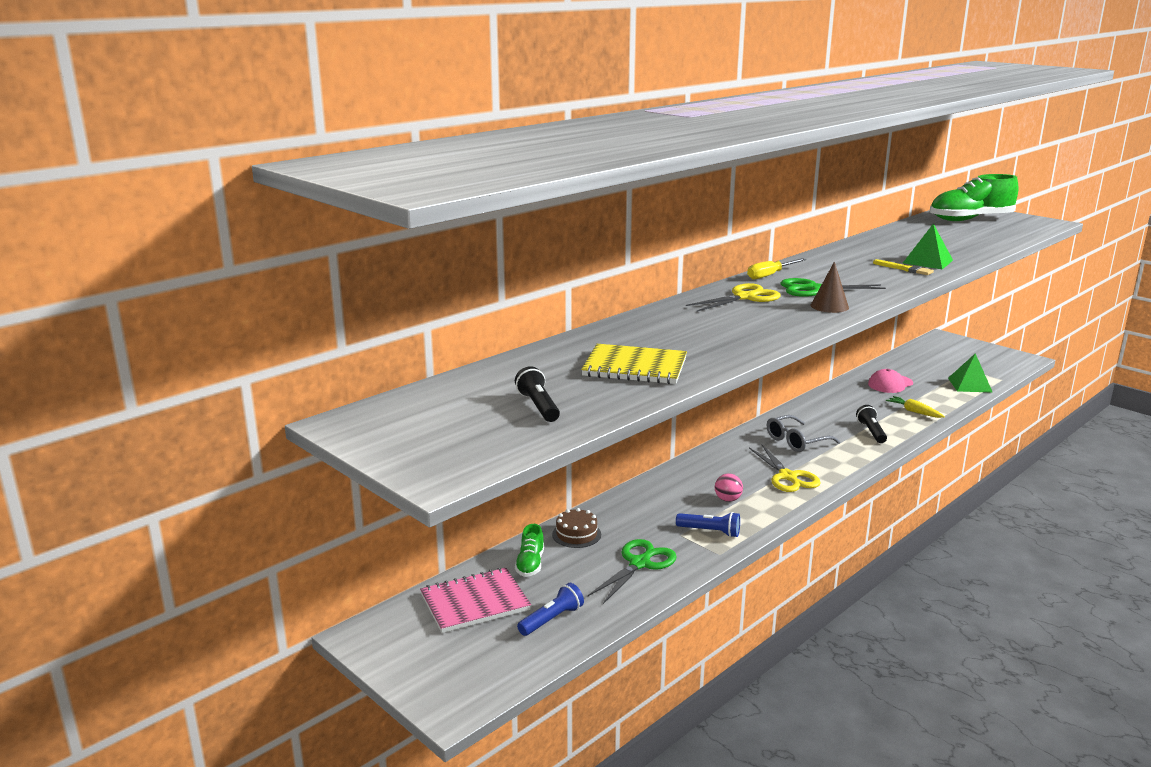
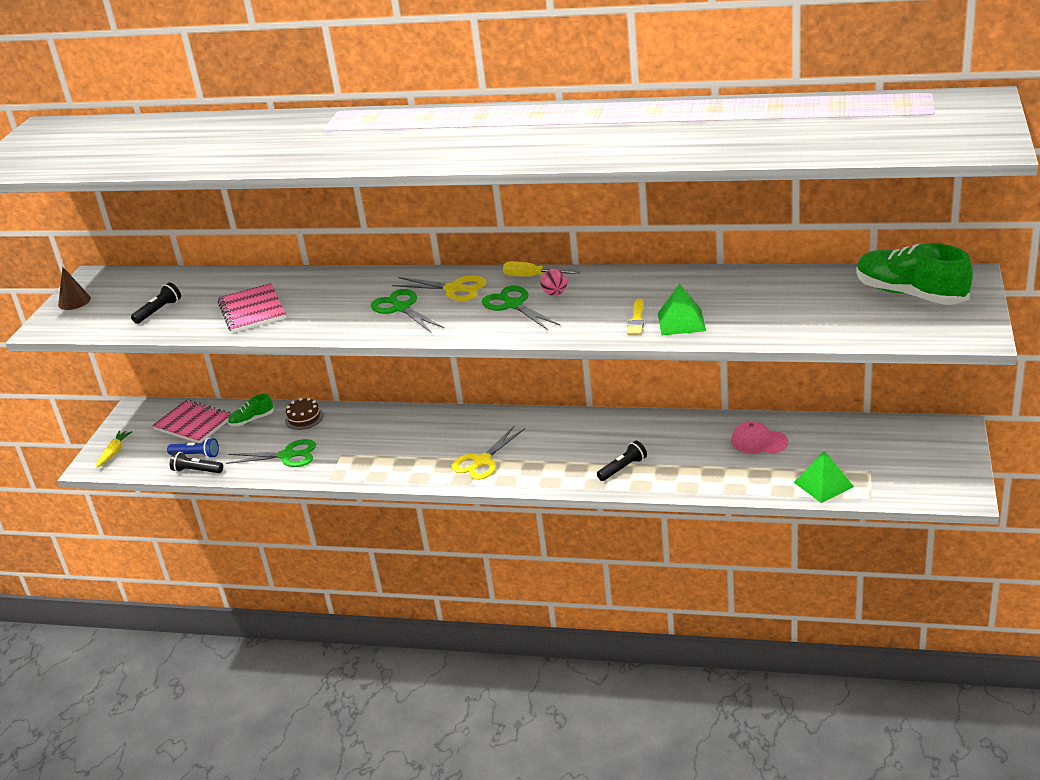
camera: 60 degrees right, 10 degrees up
(589, 628) = (196, 471): none -> black flashlight
(635, 367) = (252, 310): yellow notebook -> pink notebook
(710, 531) = (357, 463): blue flashlight -> none
(727, 499) = (414, 451): pink ball -> pink ball (555, 294)
(749, 318) = (401, 308): none -> green scissors
(795, 441) = (555, 441): grey glasses -> none
(829, 306) = (471, 325): brown cone -> brown cone (74, 301)
(914, 412) = (702, 475): yellow carrot -> yellow carrot (114, 452)

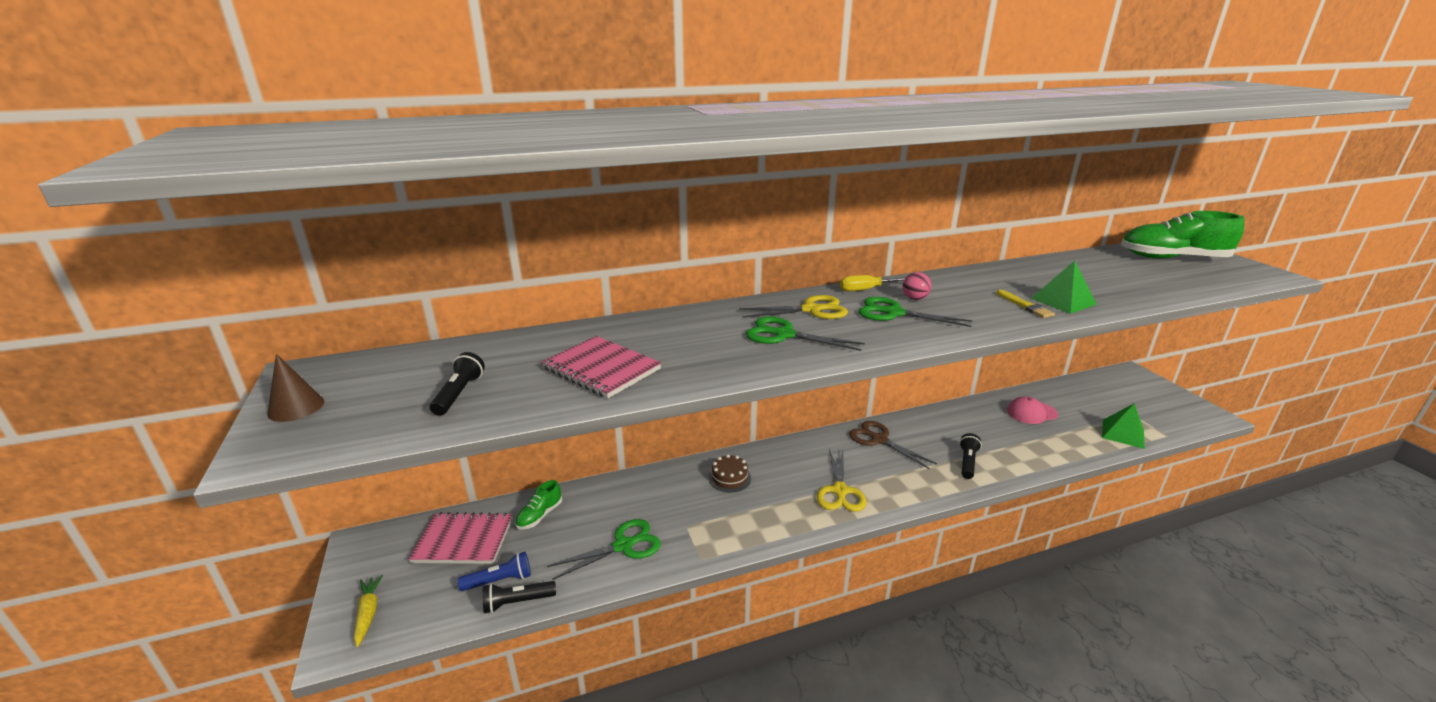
camera: 35 degrees left, 5 degrees down
(304, 418) = (603, 497): brown cake -> brown cake (729, 478)
(570, 429) = (879, 440): none -> brown scissors

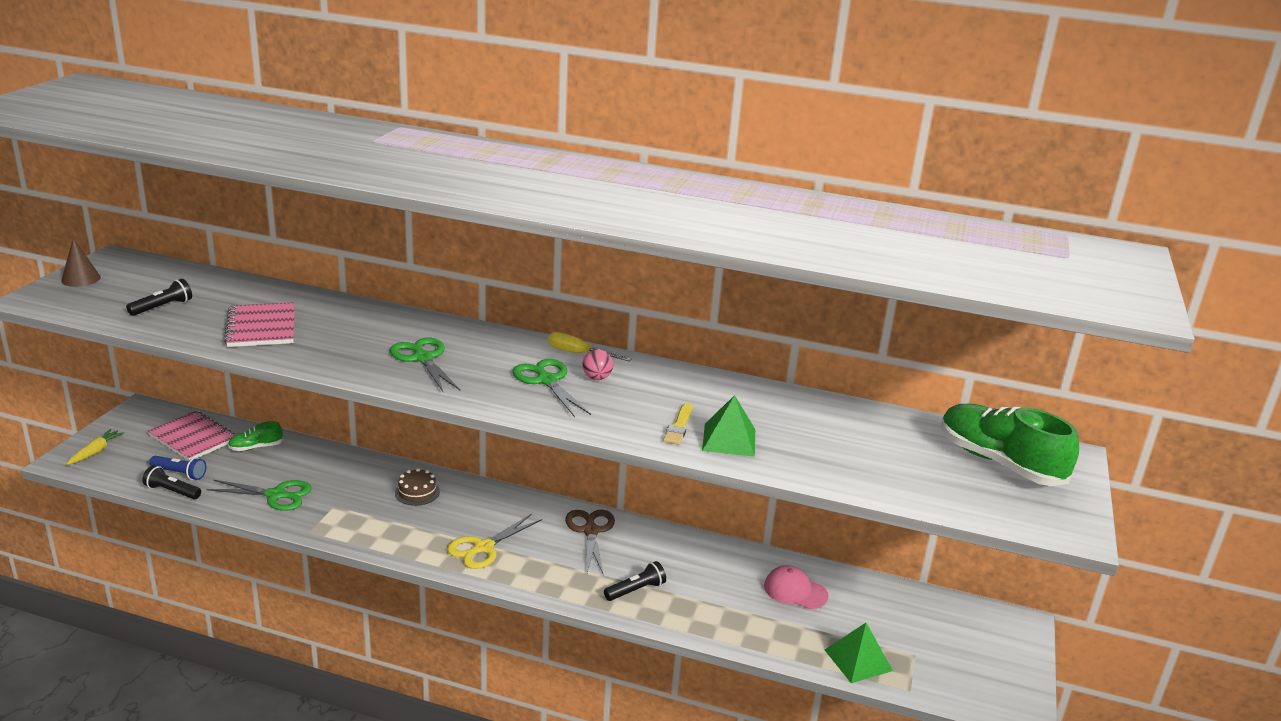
camera: 35 degrees right, 0 degrees up
(811, 310) = (489, 349): yellow scissors -> none

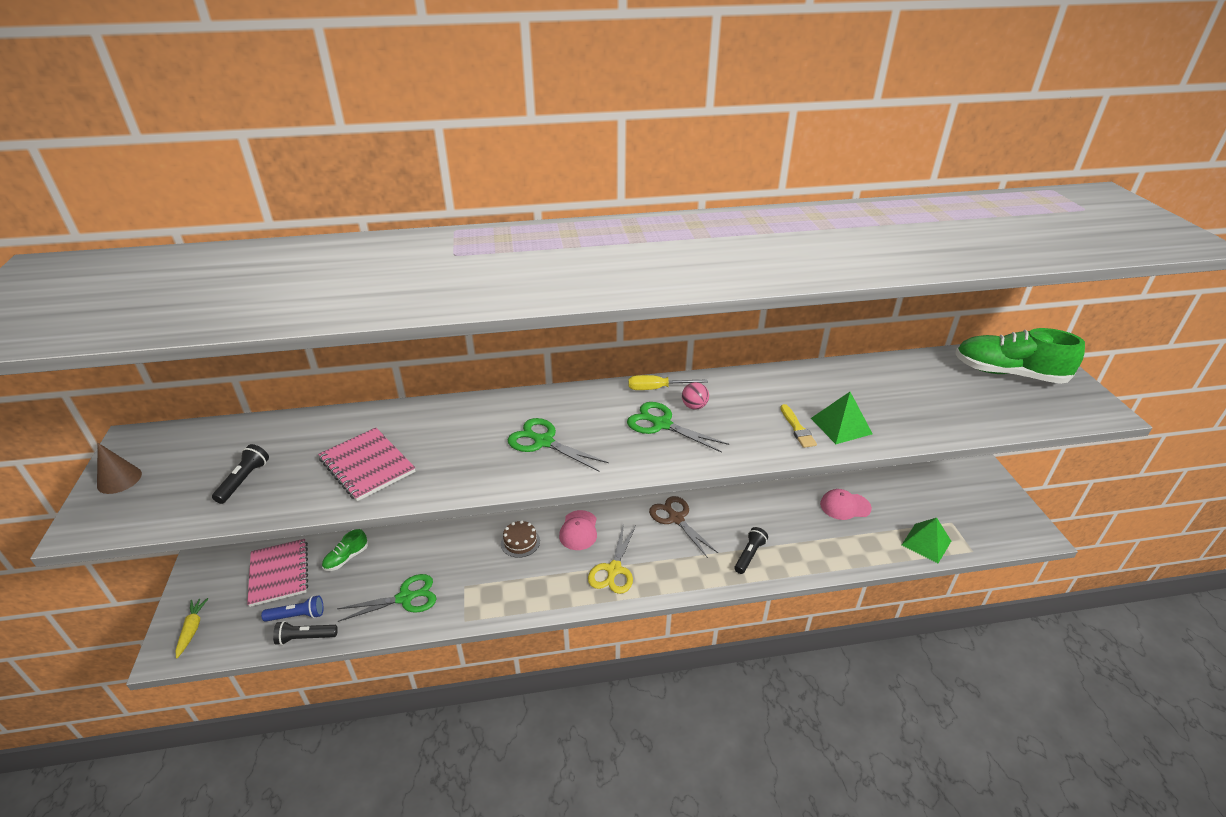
camera: 25 degrees left, 10 degrees up
(193, 438) = (279, 573): pink notebook -> pink notebook turned 60 degrees clockwise
(481, 504) = (578, 530): none -> pink cap

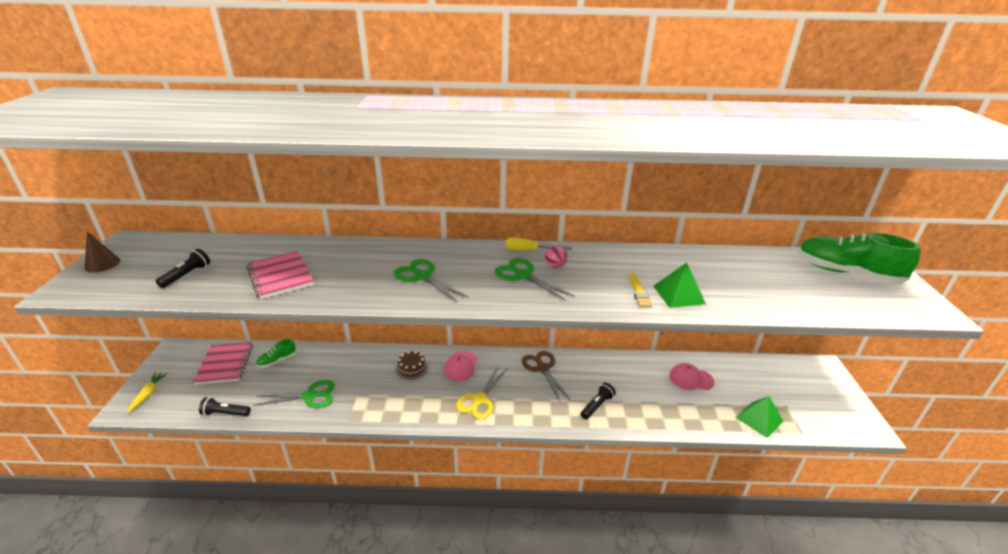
camera: 10 degrees right, 5 degrees down
(297, 616) = (226, 396): blue flashlight -> none

